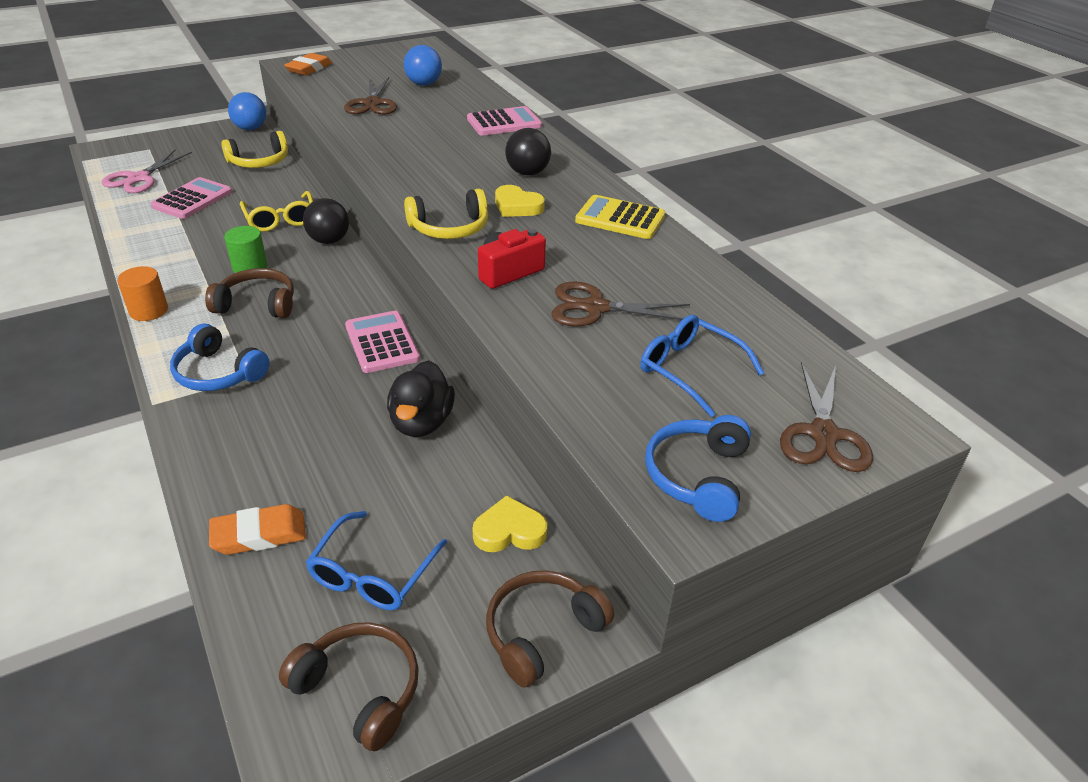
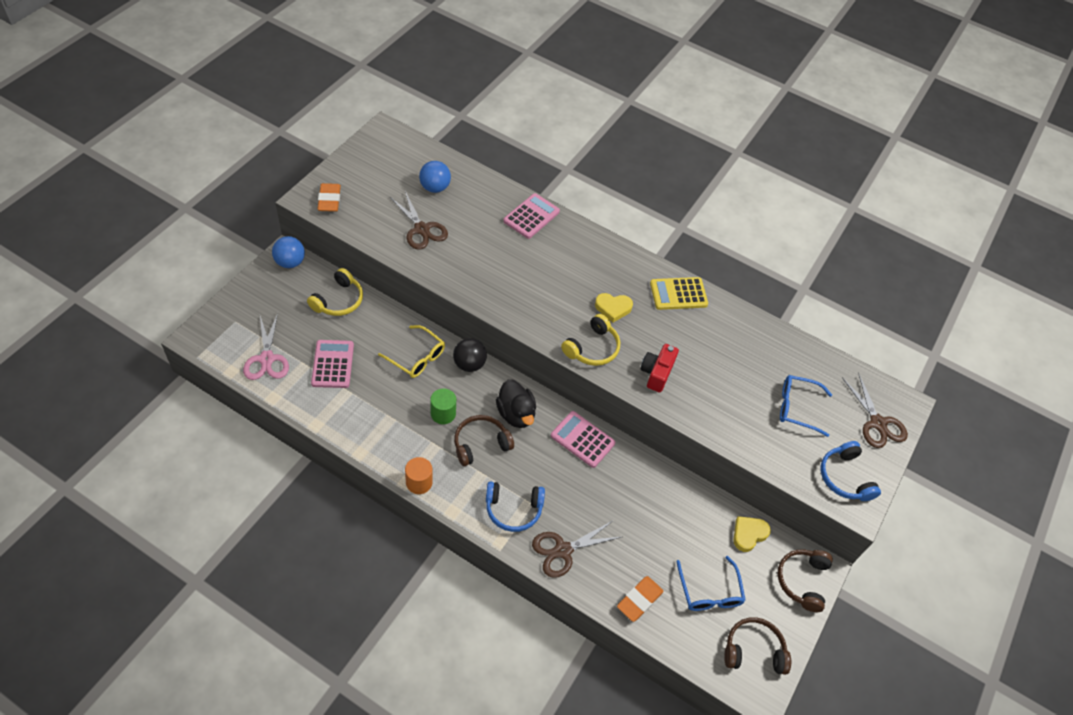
camera: 35 degrees left, 15 degrees up
(421, 422) = (654, 488): black duck -> black duck (516, 414)
(527, 173) = (592, 269): black ball -> none
(595, 308) = (722, 382): brown scissors -> brown scissors (563, 550)

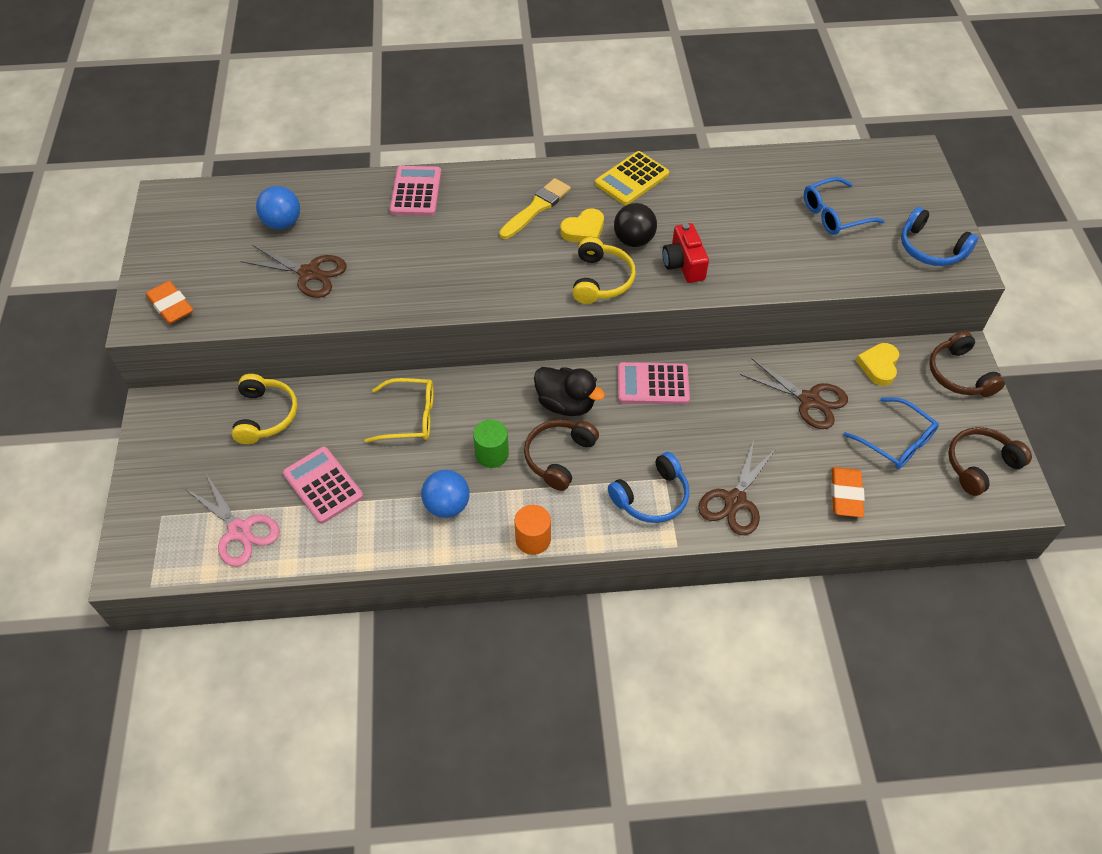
camera: 30 degrees left, 0 degrees up
(290, 262) = (168, 411): blue ball -> blue ball (447, 505)
(469, 364) = (472, 387): black ball -> black ball (633, 240)
(596, 274) = (536, 208): none -> yellow brush
(877, 423) = (910, 184): brown scissors -> brown scissors (809, 400)

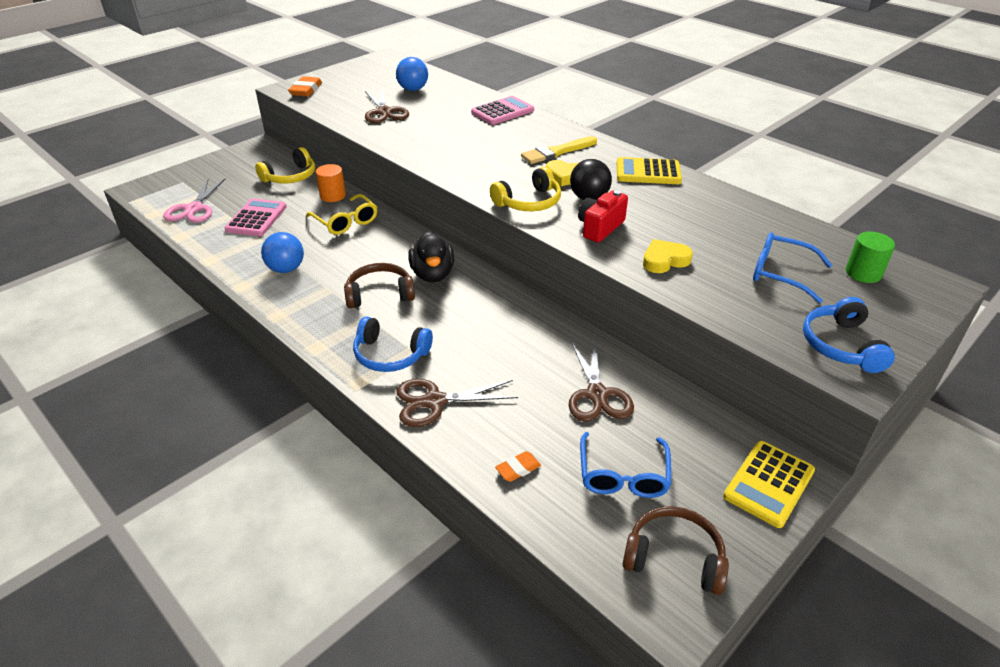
camera: 50 degrees right, 15 degrees down
(492, 454) = (350, 266): green cylinder -> green cylinder (863, 273)
(533, 539) = (292, 317): orange cylinder -> orange cylinder (333, 196)
(536, 208) = (557, 152): yellow brush -> yellow brush turned 150 degrees clockwise
(653, 384) = (502, 304): pink calculator -> none
(845, 495) = (518, 469): orange eraser -> orange eraser, size x0.61
(879, 366) = (697, 420): yellow heart -> yellow heart (664, 260)
(959, 374) = (769, 484): brown headphones -> yellow calculator

